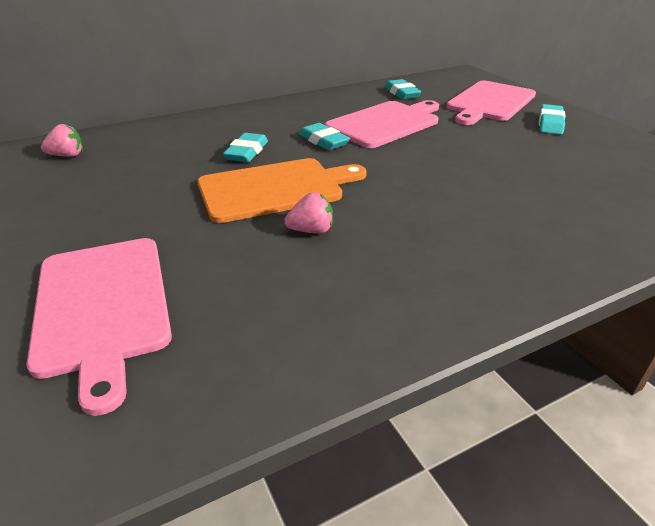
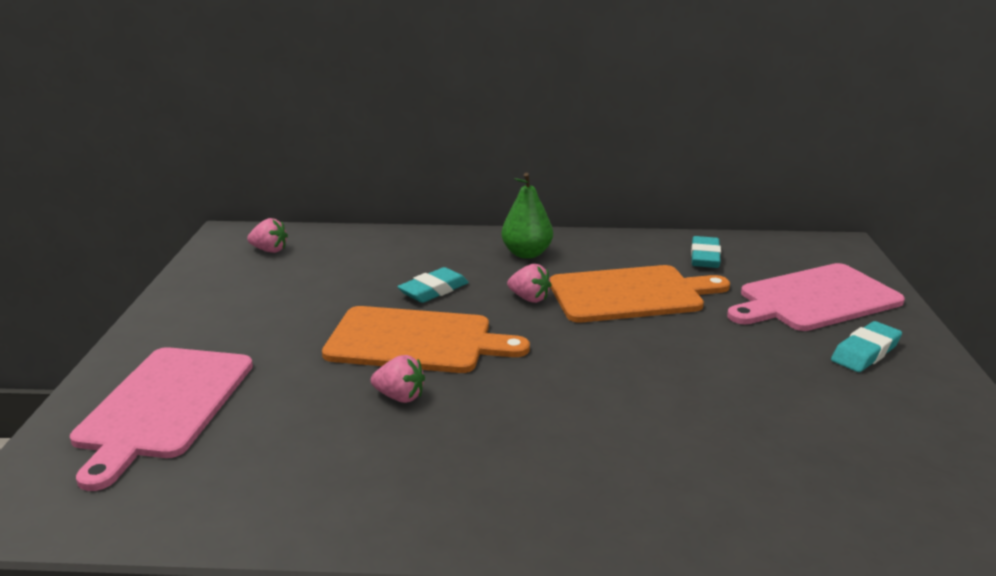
camera: 30 degrees right, 10 degrees down
(286, 114) = (526, 254): none -> green pear
(323, 141) = (529, 298): turquoise eraser -> pink strawberry
(385, 123) = (630, 294): pink cutting board -> orange cutting board

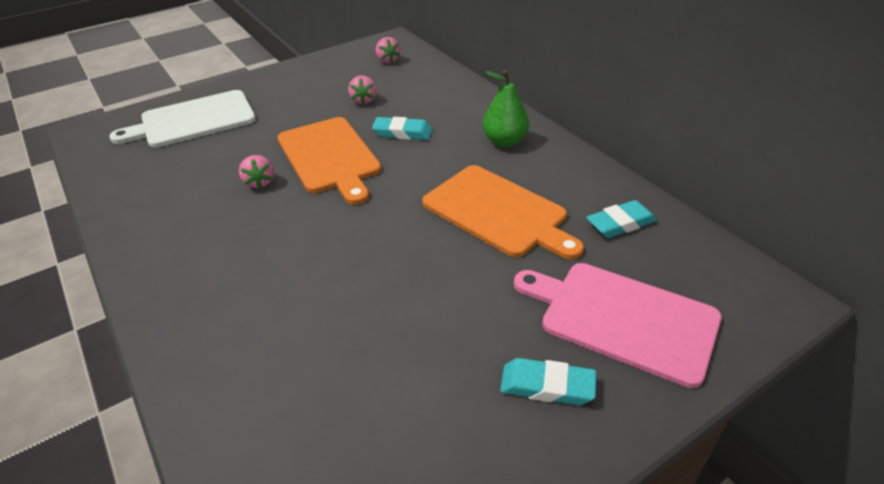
camera: 55 degrees right, 15 degrees up
(164, 406) = (193, 120): pink cutting board -> white cutting board
(529, 298) = (435, 172): pink strawberry -> pink strawberry (364, 100)

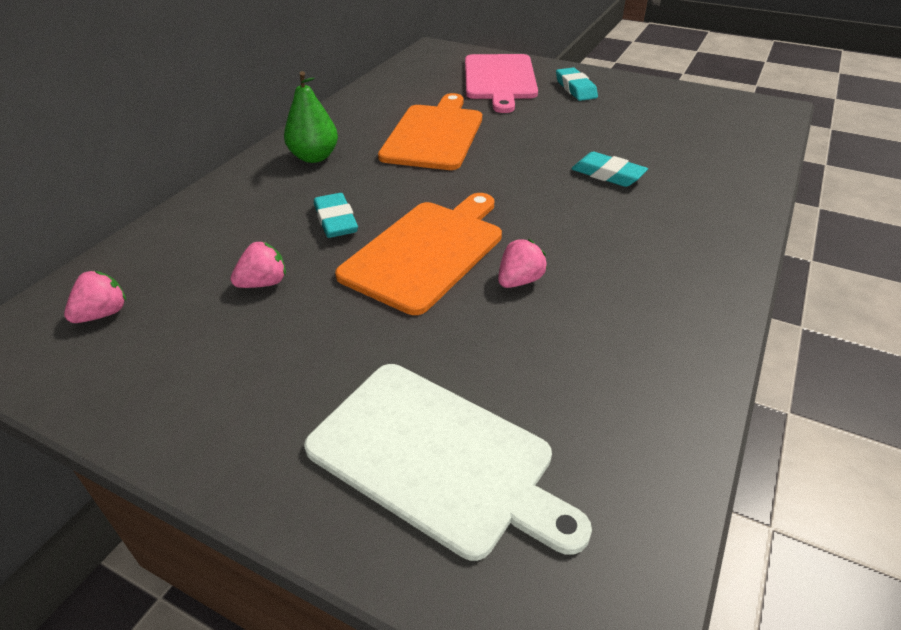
camera: 120 degrees left, 0 degrees up
(620, 223) = (404, 92): turquoise eraser -> turquoise eraser (607, 174)

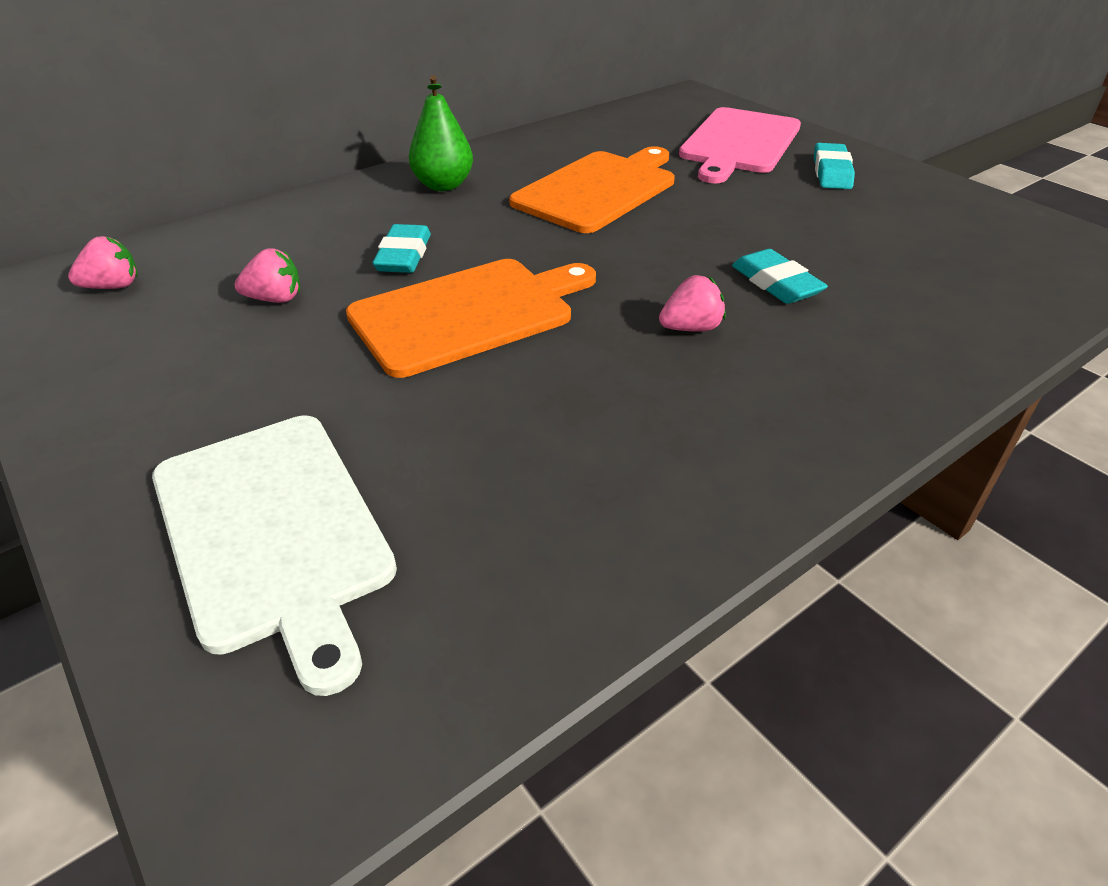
camera: 25 degrees right, 0 degrees up
(519, 281) = (543, 375): pink strawberry -> pink strawberry (691, 328)

